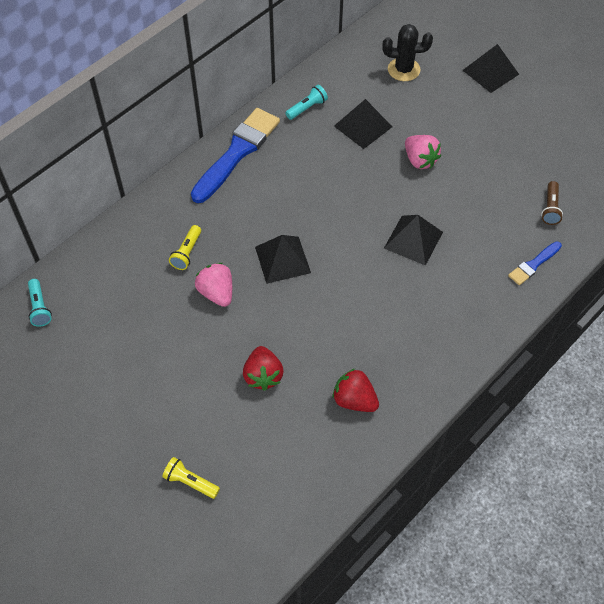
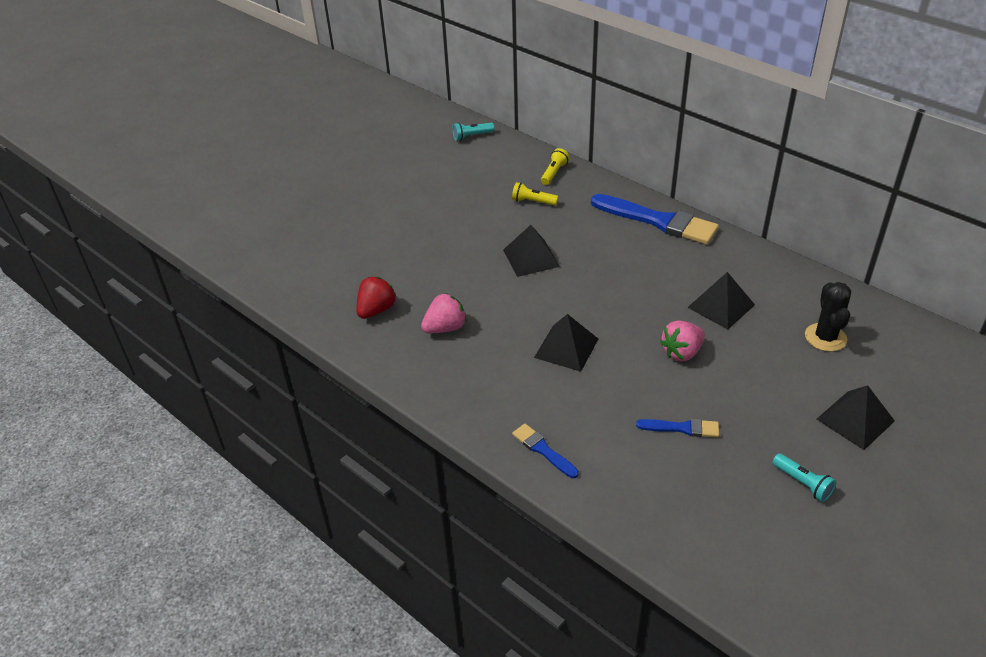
camera: 90 degrees right, 15 degrees down
(190, 482) = (311, 223): yellow flashlight -> yellow flashlight (554, 173)
(217, 293) = (490, 222): pink strawberry -> pink strawberry (445, 328)
(263, 375) = (405, 254): red strawberry -> none
(307, 108) = (734, 263): turquoise flashlight -> turquoise flashlight (803, 483)
(504, 172) = (682, 428): none -> blue brush
(550, 208) = (631, 471): brown flashlight -> none

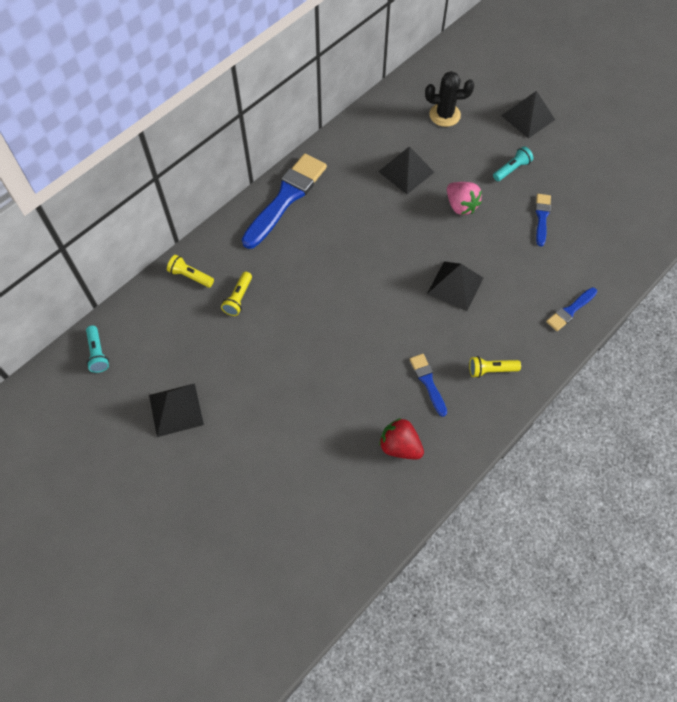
camera: 90 degrees left, 20 degrees up
(445, 328) = (428, 382): pink strawberry -> blue brush
(460, 376) = (491, 370): none -> yellow flashlight
(531, 258) = (330, 305): black pyramid -> black pyramid (176, 409)
(803, 483) = (587, 157): turquoise flashlight -> turquoise flashlight (512, 169)

